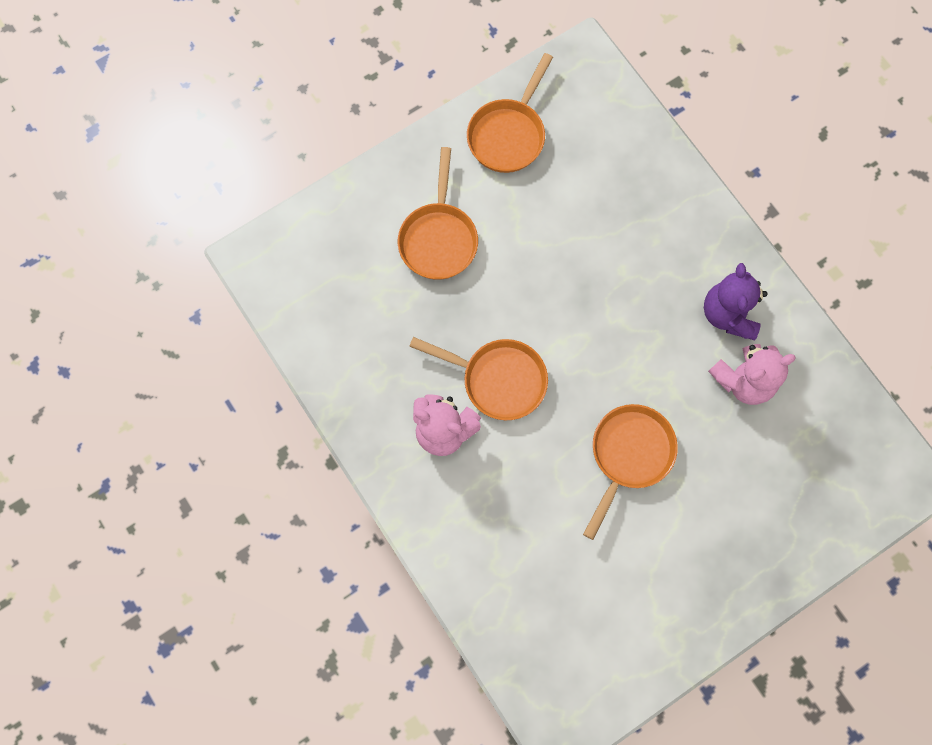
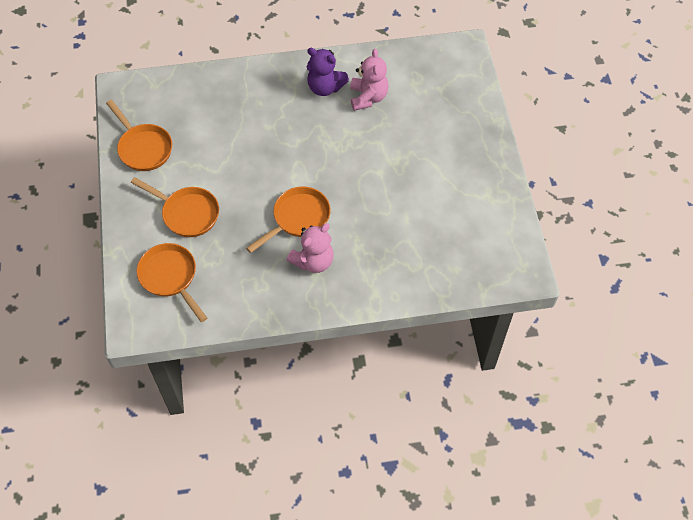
camera: 65 degrees left, 15 degrees down
(629, 455) = (382, 171): orange pan -> orange pan (170, 277)

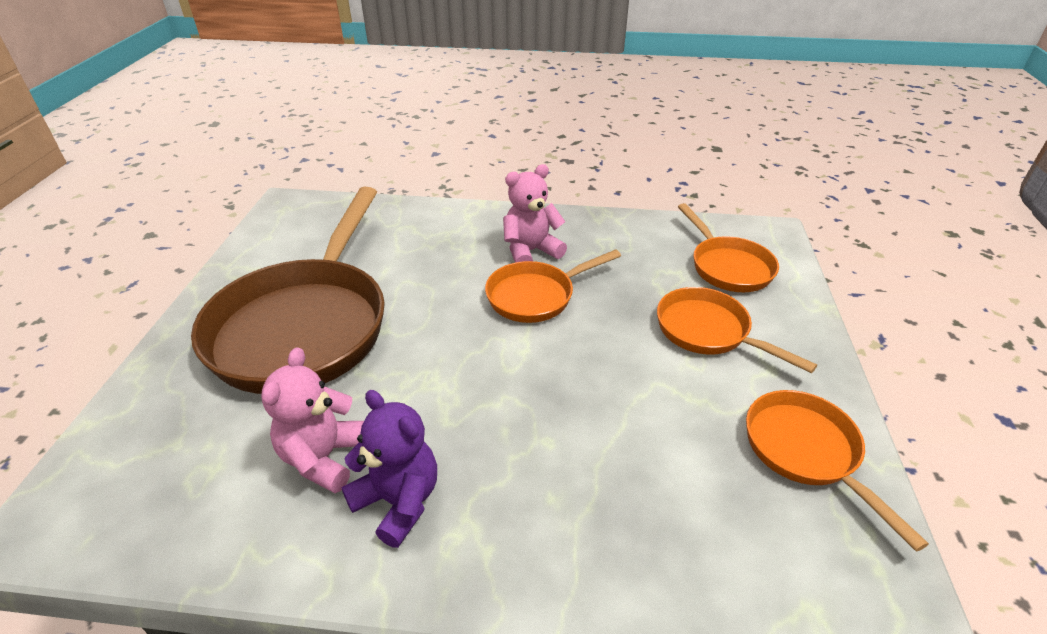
camera: 165 degrees left, 20 degrees down
(427, 164) = (305, 325): none -> brown pan

